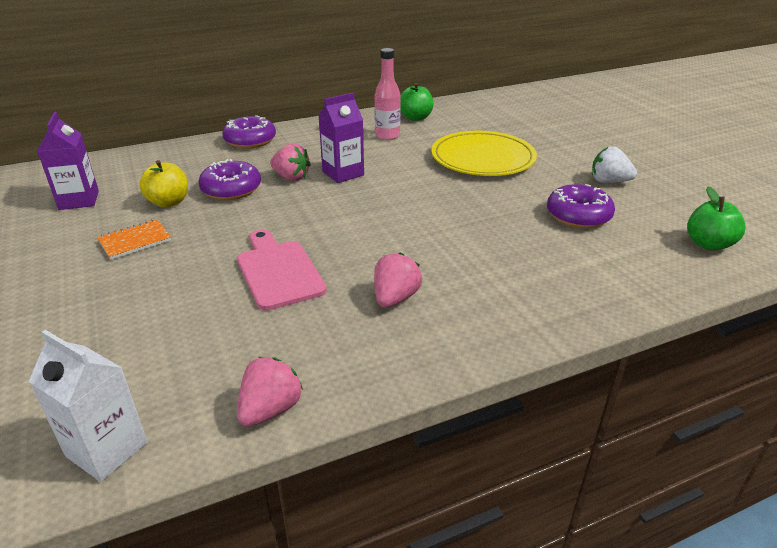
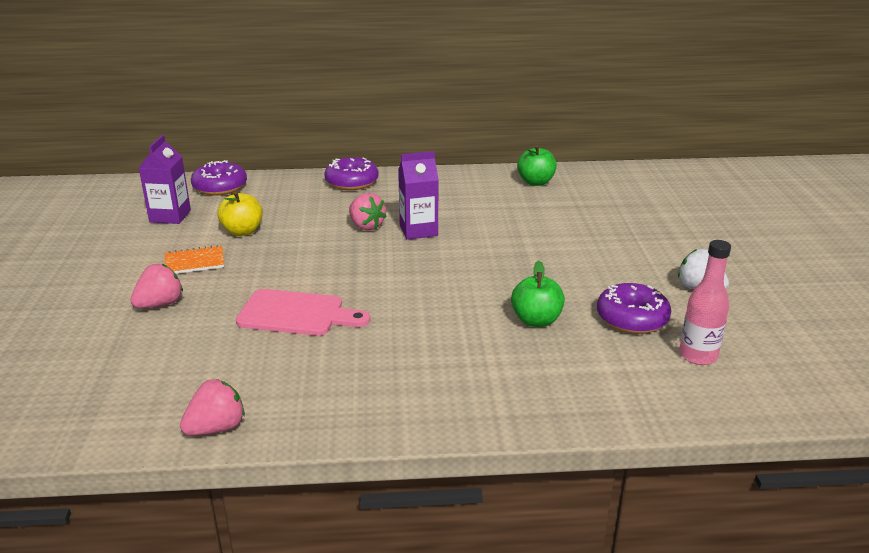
camera: 20 degrees right, 5 degrees down
(107, 449) = (81, 426): white carton -> none
(231, 189) = (304, 229): purple donut -> purple donut (220, 187)
(278, 271) = (296, 314): pink cutting board -> pink cutting board turned 105 degrees clockwise
(387, 136) = (491, 197): pink bottle -> pink bottle (698, 356)
(395, 298) = (384, 360): pink strawberry -> pink strawberry (160, 304)
(483, 158) = (575, 239): yellow plate -> none
(708, 244) = (757, 377): green apple -> green apple (536, 320)

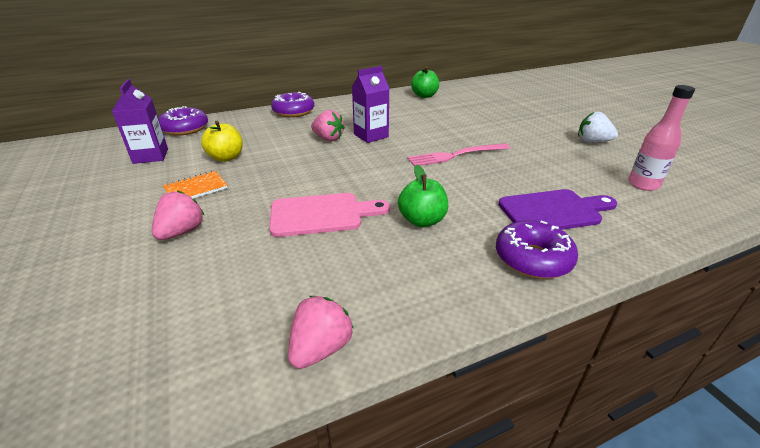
camera: 20 degrees left, 5 degrees up
(498, 274) = (455, 155): none -> pink fork
(536, 320) = (514, 182): green apple -> green apple (422, 220)
(547, 362) = (553, 211): none -> purple cutting board
(632, 318) = (574, 168): purple donut -> purple donut (532, 259)

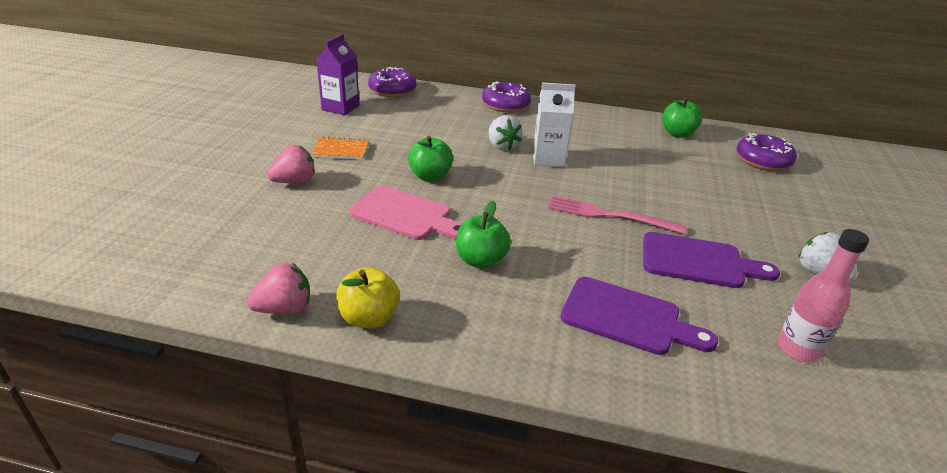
camera: 35 degrees right, 0 degrees up
(226, 157) = (393, 131): yellow apple -> yellow apple (369, 318)
(303, 178) = (430, 176): none -> green apple
(328, 138) = (502, 146): pink strawberry -> white strawberry
(371, 135) = (548, 159): purple carton -> white carton
(532, 259) = (532, 344): purple donut -> purple donut (763, 161)
(536, 161) = (698, 261): none -> purple cutting board

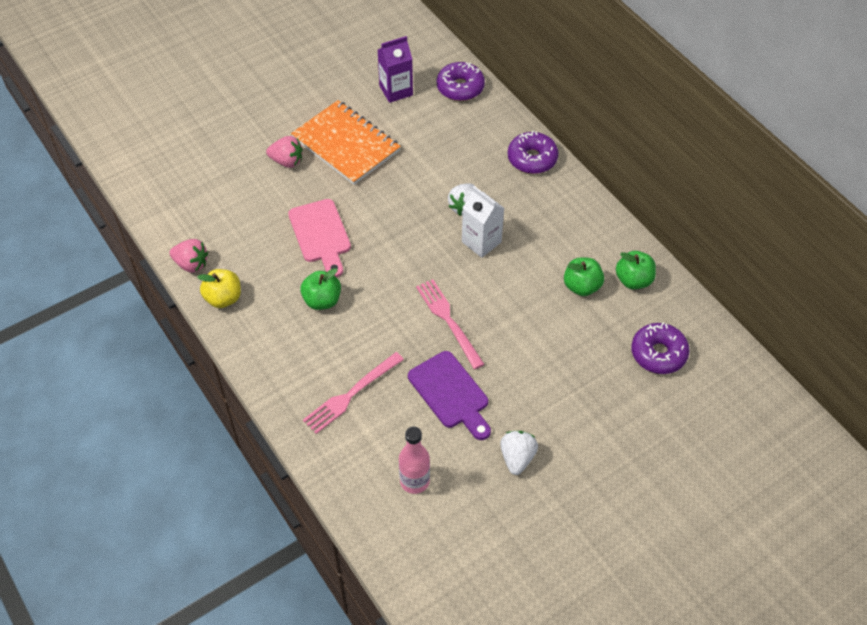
camera: 45 degrees right, 20 degrees up
(341, 150) = (346, 144): orange notebook -> orange notebook, size x2.08
(430, 176) = (375, 208): green apple -> green apple (582, 286)
(627, 317) = (351, 394): purple cutting board -> pink fork

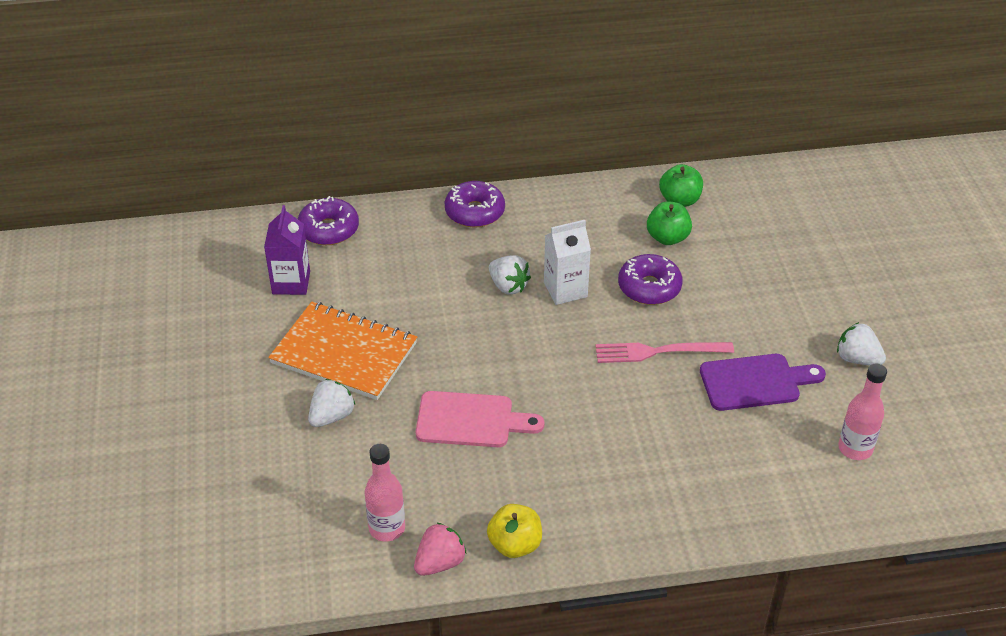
camera: 65 degrees left, 10 degrees down
(207, 226) = (387, 528): none -> pink bottle
(287, 161) = (331, 416): pink strawberry -> white strawberry
(322, 300) = (571, 450): green apple -> none
(346, 144) = (344, 353): orange notebook -> orange notebook turned 45 degrees clockwise
(351, 394) = (718, 466): pink fork -> none
(658, 353) = (776, 217): purple donut -> purple donut (649, 287)

